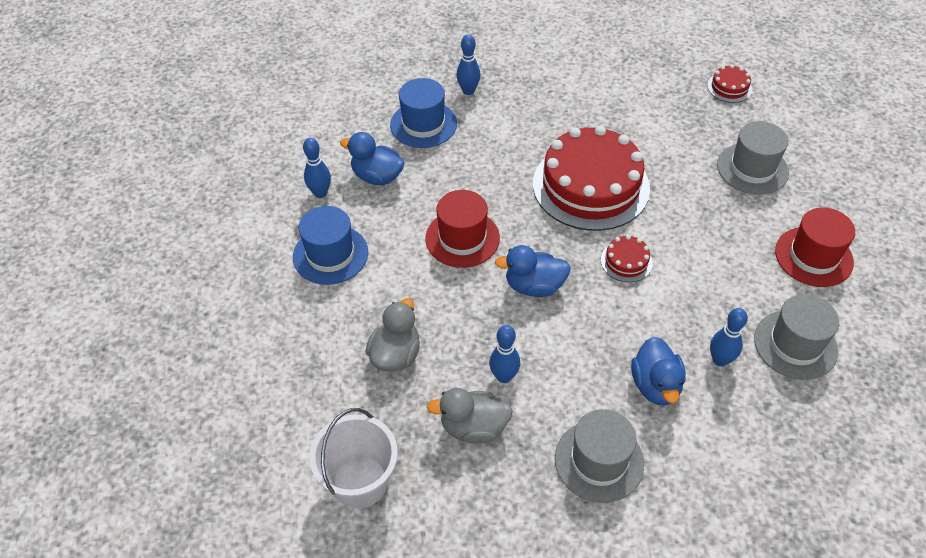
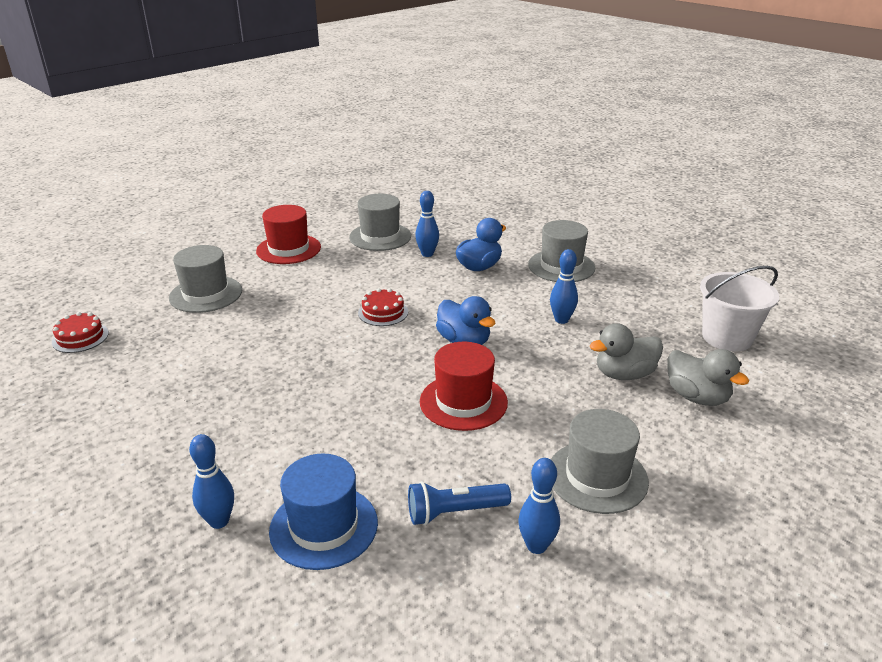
camera: 130 degrees left, 20 degrees down
(330, 254) = (597, 477): blue hat -> grey hat
(377, 176) = (454, 512): blue duck -> blue flashlight
(473, 427) = (616, 314): grey duck -> grey duck (697, 397)
(591, 186) = (310, 360): red cake -> none

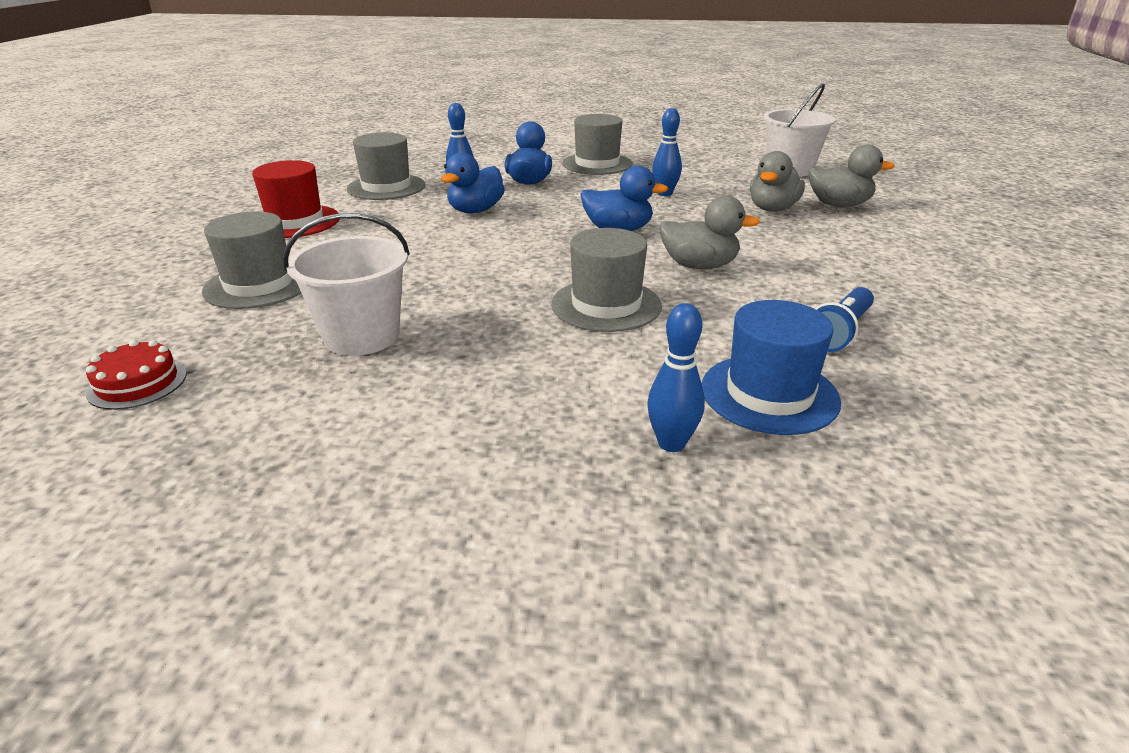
camera: 40 degrees left, 0 degrees up
(197, 357) = (361, 336): none -> white bucket
(383, 312) = (503, 235): red cake -> none
(400, 282) = (475, 210): none -> blue duck
(463, 402) = (699, 266): red hat -> grey duck
(536, 546) = (928, 323): blue bowling pin -> none
(597, 477) = (877, 269): grey hat -> grey hat (606, 305)

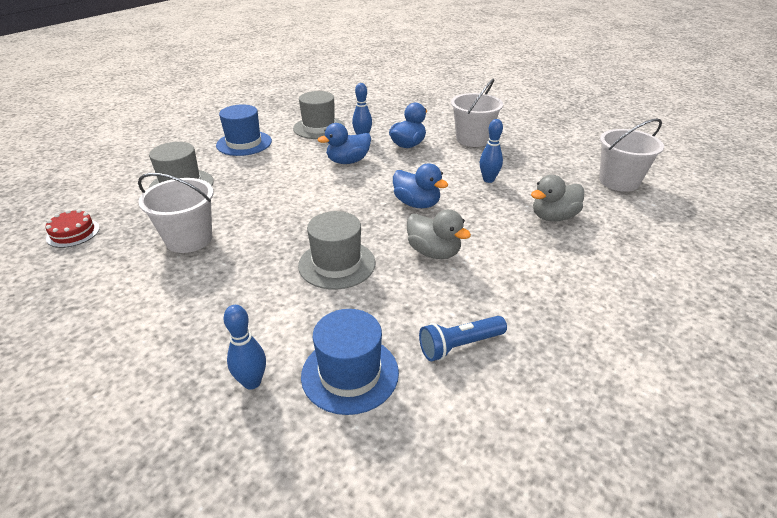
camera: 30 degrees right, 5 degrees up
(295, 222) = (244, 143): red hat -> blue hat
(597, 164) = (472, 139): grey hat -> white bucket
(839, 205) = (615, 229): grey duck -> none

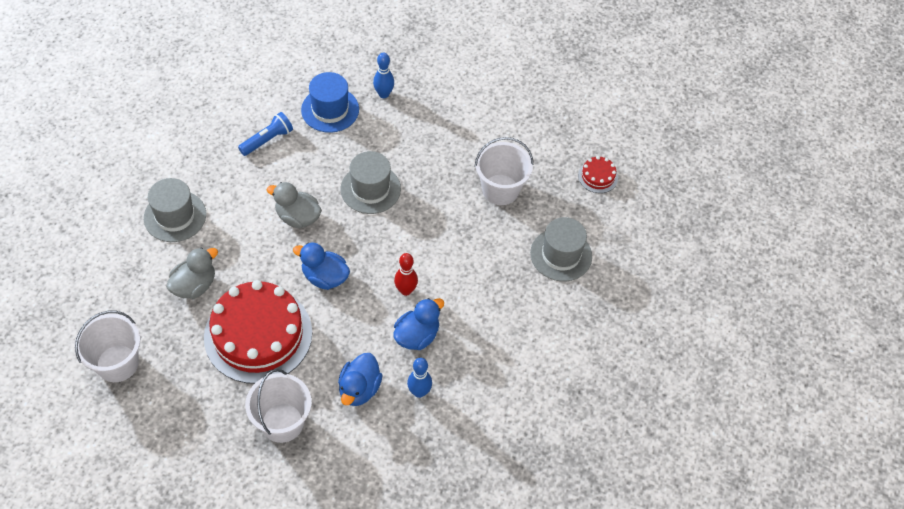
camera: 160 degrees right, 20 degrees up
(244, 143) = (552, 346): blue hat -> none
(319, 128) = (483, 406): grey hat -> grey hat (175, 216)
(342, 185) = (405, 290): none -> red bowling pin
(488, 180) = (258, 334): blue bowling pin -> red cake

